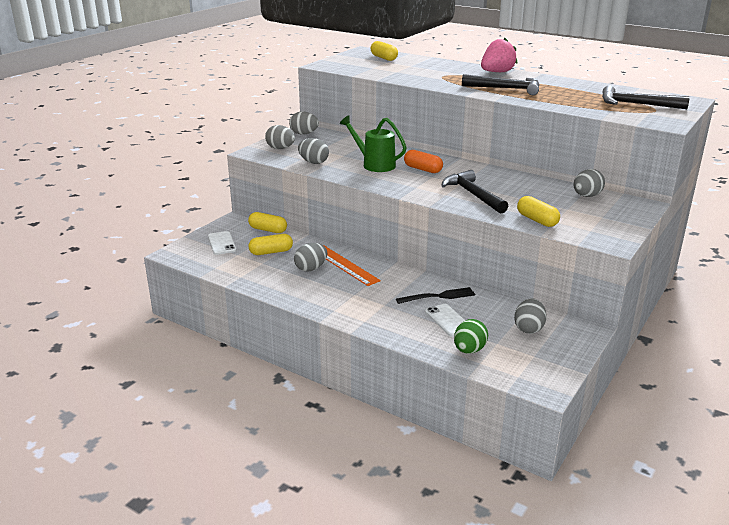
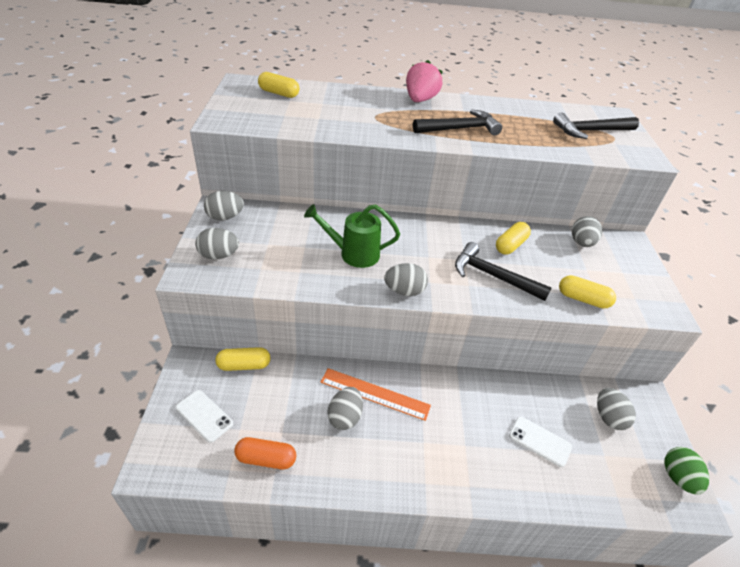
camera: 35 degrees left, 15 degrees up
(271, 252) = (278, 406): yellow capsule -> yellow capsule (510, 245)
(313, 162) = (282, 272): grey egg -> grey egg (404, 291)
(423, 169) = (409, 247): orange capsule -> orange capsule (266, 459)
(438, 296) = (501, 405): black fork -> none
(469, 350) = (594, 481): green egg -> green egg (678, 478)

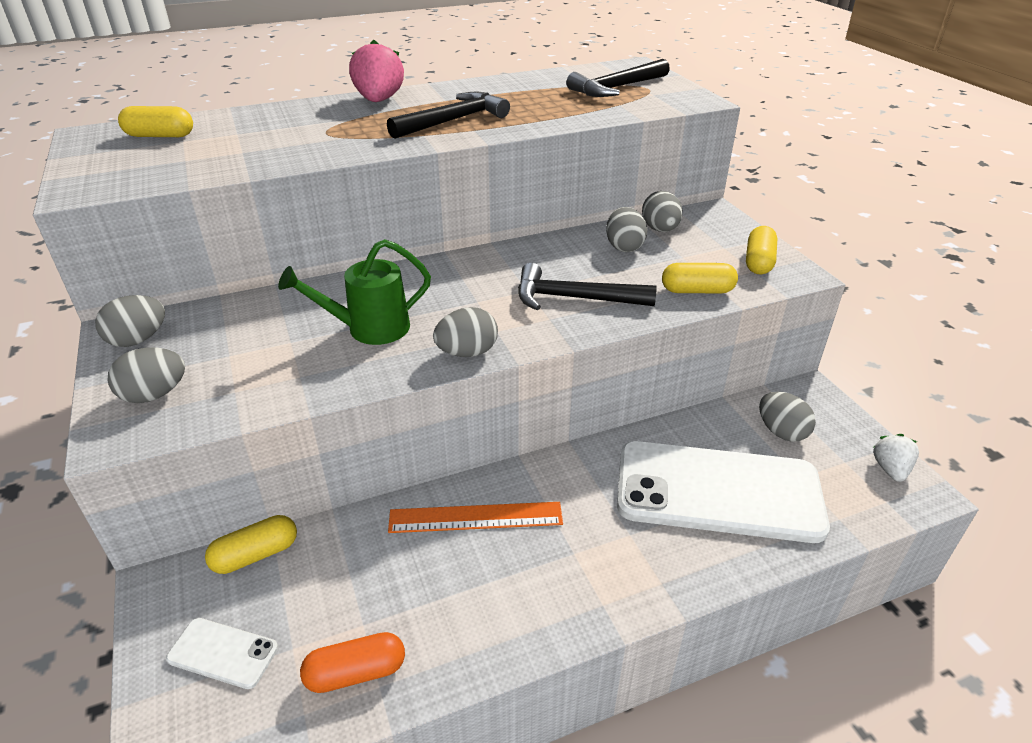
camera: 20 degrees left, 5 degrees down
(345, 417) = (448, 565): grey egg -> grey egg (624, 247)
(510, 245) = (576, 256): yellow capsule -> yellow capsule (758, 262)
(540, 441) = (718, 491): white phone -> white phone, size x2.42
(678, 478) = (890, 469): green egg -> white strawberry

